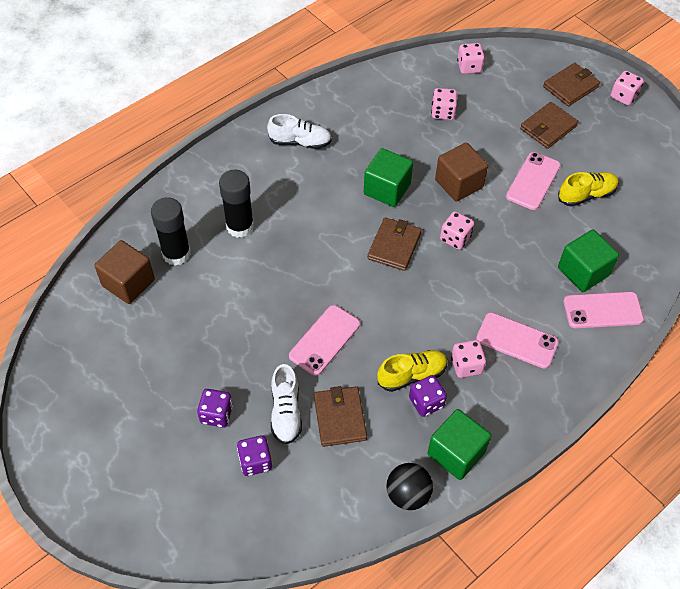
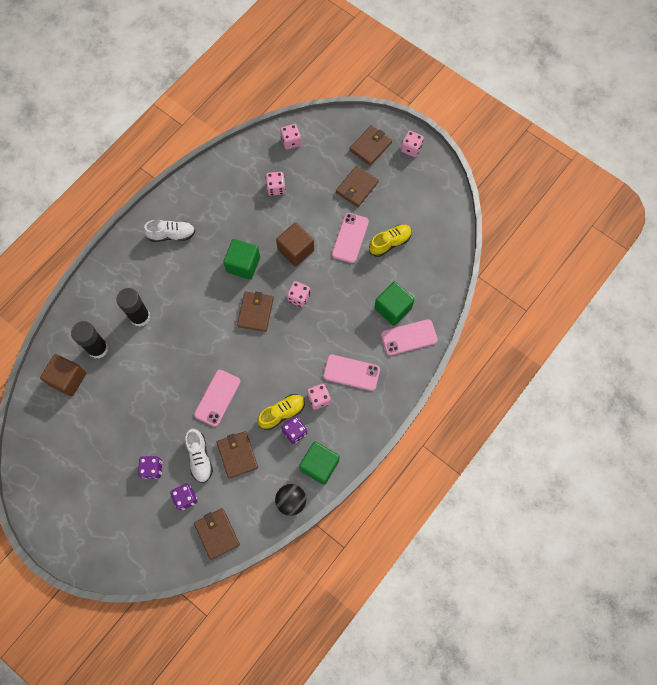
camera: 10 degrees left, 15 degrees up
(291, 519) = (217, 534): none -> brown wallet

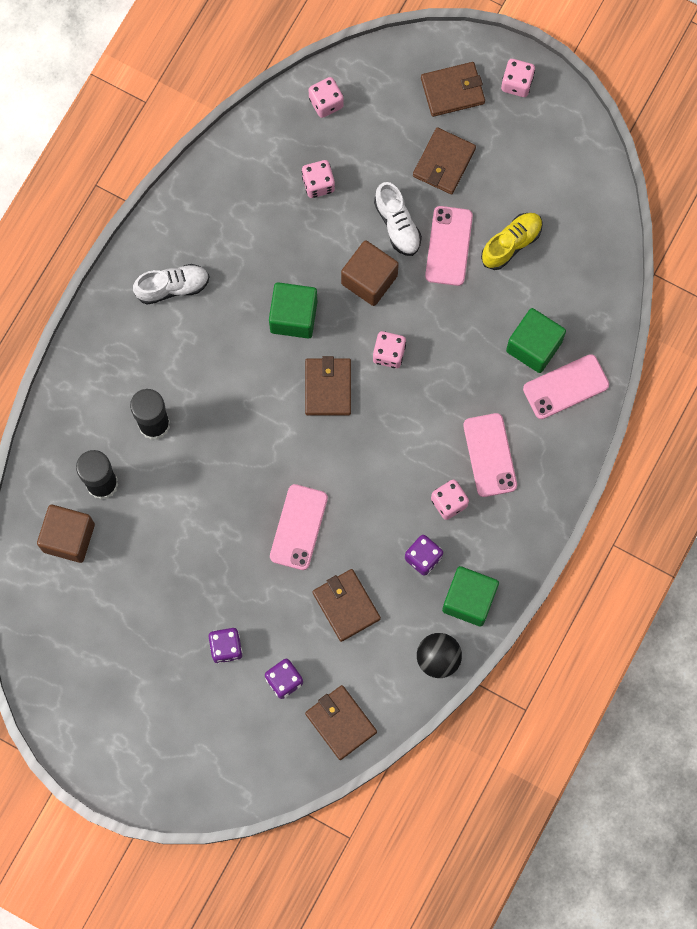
camera: 10 degrees left, 5 degrees up
(199, 458) = (292, 619): white shoe -> white shoe (397, 225)
(282, 413) = (399, 533): yellow shoe -> none
(351, 372) = (490, 455): pink phone -> pink phone turned 75 degrees clockwise
(370, 146) = (452, 91): brown wallet -> brown wallet turned 45 degrees clockwise

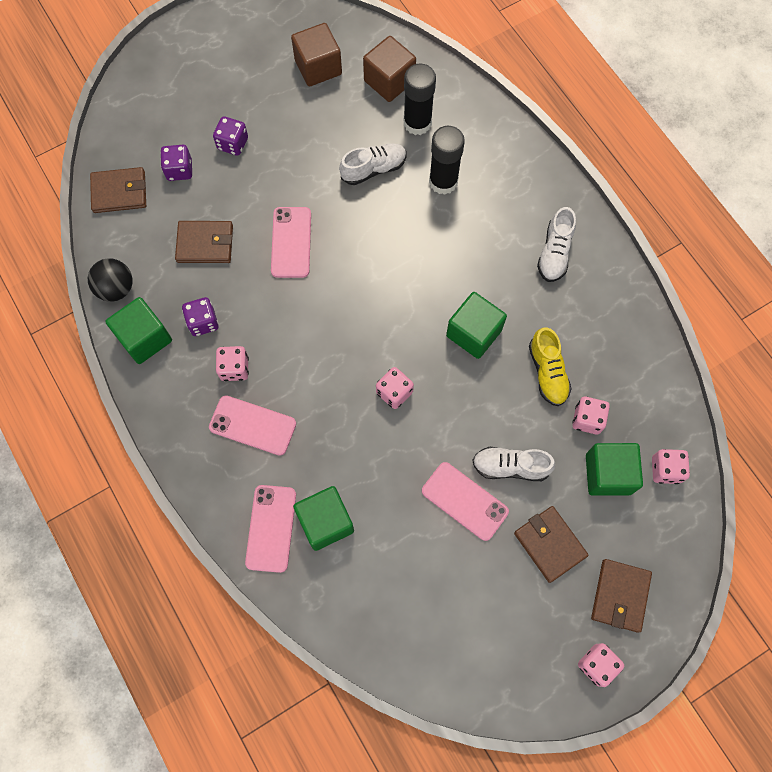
camera: 120 degrees right, 5 degrees down
(177, 496) = (373, 169): none -> white shoe
(298, 527) = (291, 242): pink phone -> pink phone turned 45 degrees clockwise
(328, 388) = (394, 327): brown wallet -> none
(357, 145) = (608, 474): none -> green cube
(369, 279) = (472, 413): brown cube -> brown cube (318, 67)
(511, 244) = (434, 560): yellow shoe -> yellow shoe (547, 372)

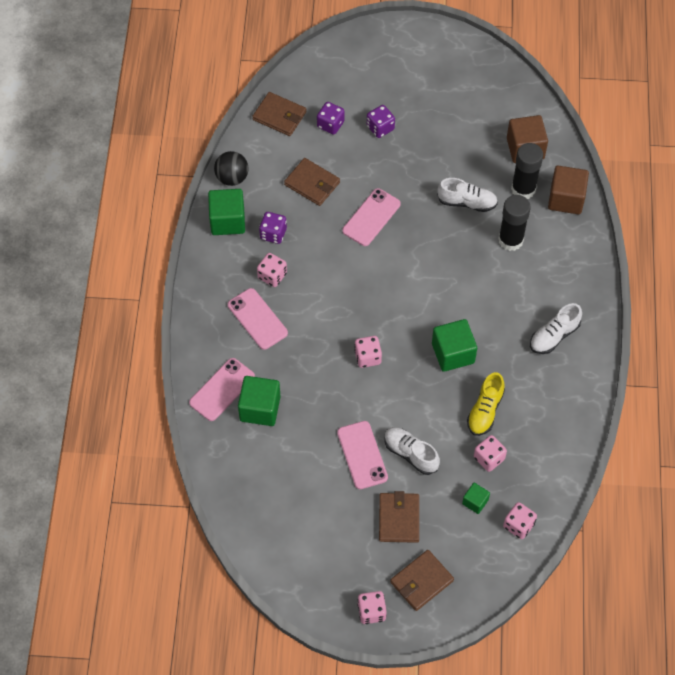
camera: 35 degrees right, 10 degrees down
(318, 67) = (480, 109): brown cube -> brown cube (566, 199)
(608, 474) = (475, 502): green cube -> green cube, size x0.54

